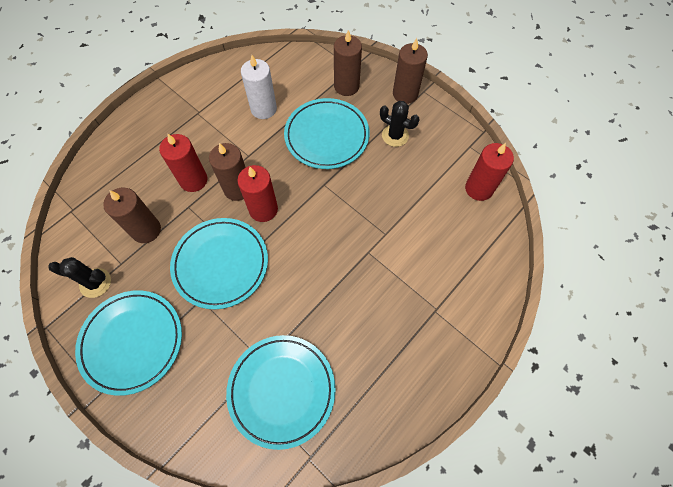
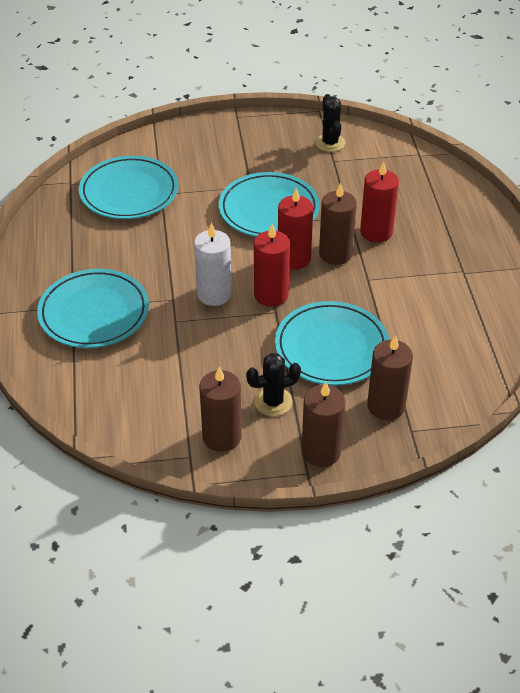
camera: 130 degrees right, 20 degrees down
(95, 283) = (330, 143): black cactus -> black cactus turned 60 degrees counterclockwise
(132, 342) = (257, 142): turquoise plate -> turquoise plate (94, 313)
(146, 230) = (351, 185): brown candle -> brown candle (222, 437)
(263, 109) = (419, 320): white candle -> white candle (214, 294)
(479, 188) = (136, 423): red candle -> red candle (271, 295)

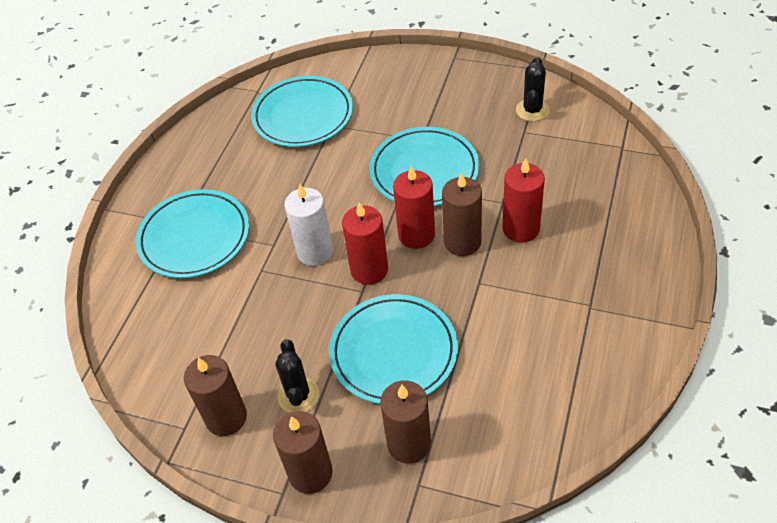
camera: 30 degrees right, 5 degrees up
(273, 402) = (298, 395): black cactus -> black cactus turned 75 degrees clockwise

